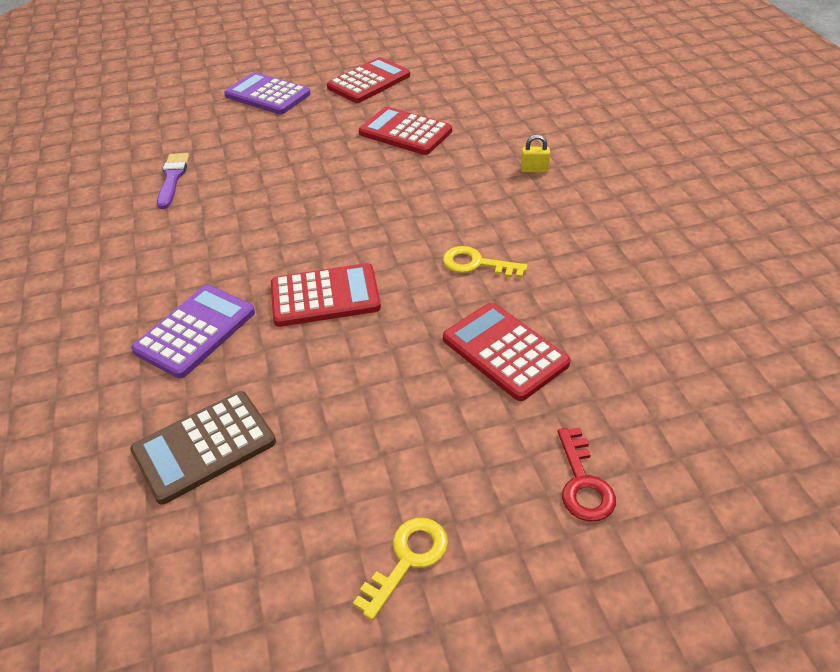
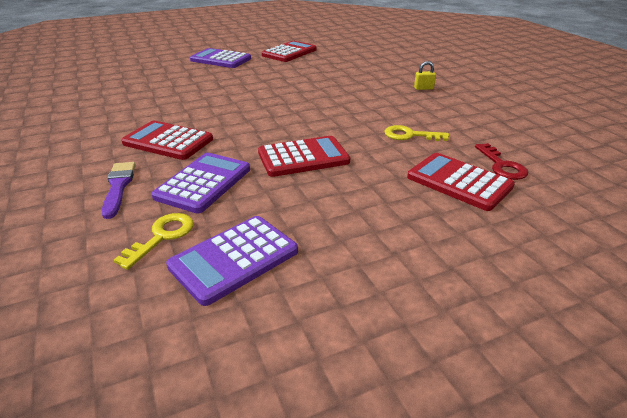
camera: 10 degrees left, 10 degrees down
(172, 178) = (161, 100): purple brush -> purple brush (118, 187)
(204, 447) = (234, 259): brown calculator -> purple calculator
(405, 132) = (325, 74): red calculator -> red calculator (168, 141)
(407, 560) = (456, 330): yellow key -> yellow key (162, 237)
(583, 483) = (572, 260): red key -> red key (501, 165)

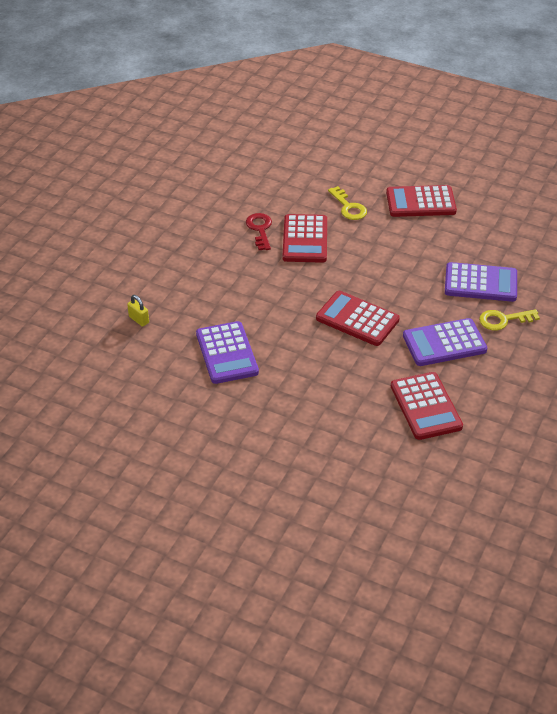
camera: 130 degrees left, 10 degrees up
(118, 187) = (498, 378): purple brush -> none
(221, 59) = (211, 540): purple calculator -> purple calculator (226, 353)
(289, 52) = (116, 492): red calculator -> red calculator (420, 202)
(410, 135) = (258, 285): yellow key -> yellow key (348, 207)
(501, 165) = (260, 229): red key -> red key turned 45 degrees counterclockwise

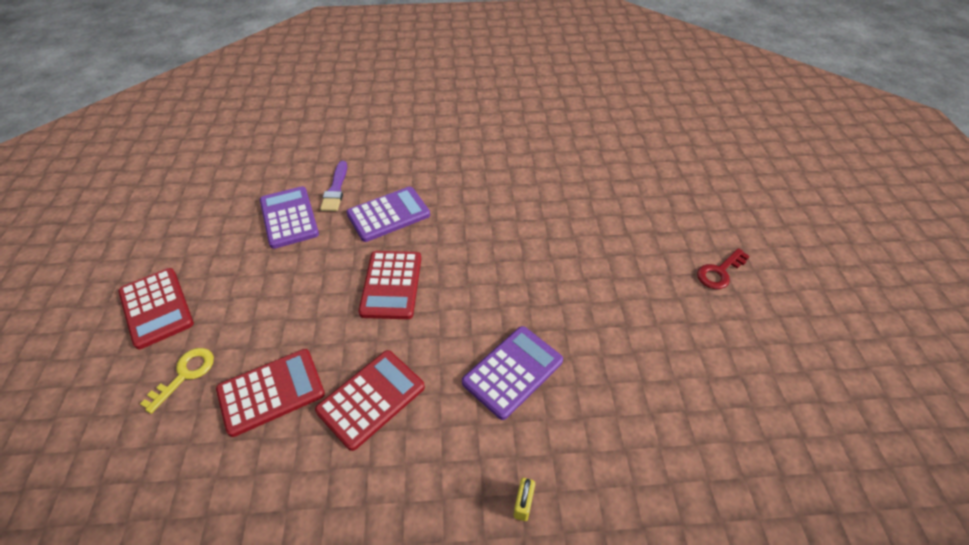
camera: 120 degrees left, 5 degrees up
(260, 229) = (268, 455): red key -> red key (719, 272)
(425, 406) = (474, 201): red calculator -> red calculator (371, 399)
(444, 343) = (388, 215): purple calculator -> purple calculator turned 75 degrees counterclockwise
(503, 320) = (336, 189): yellow key -> purple brush

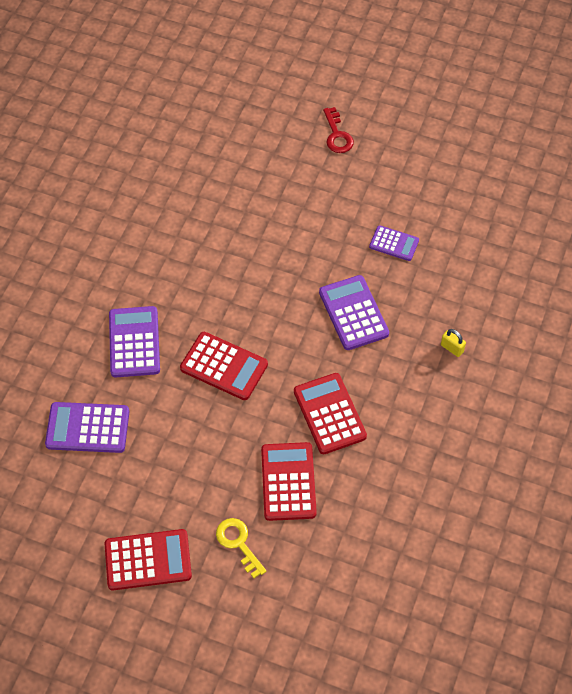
camera: 65 degrees left, 10 degrees up
(336, 189) = (69, 377): purple brush -> none
(628, 376) = (394, 243): none -> purple calculator

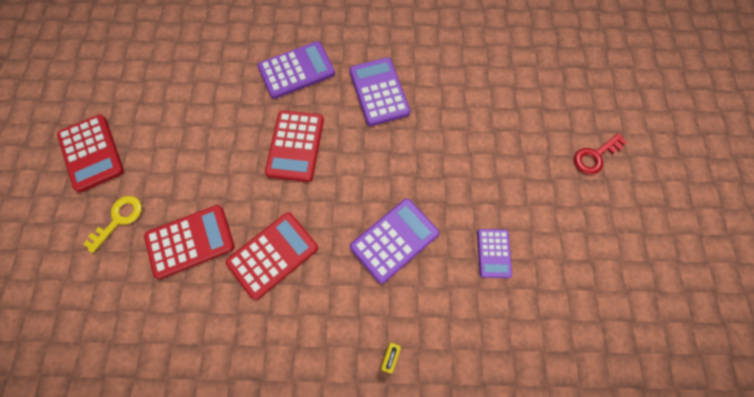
camera: 70 degrees right, 10 degrees up
(87, 428) = (205, 67): purple calculator -> purple calculator (379, 92)

